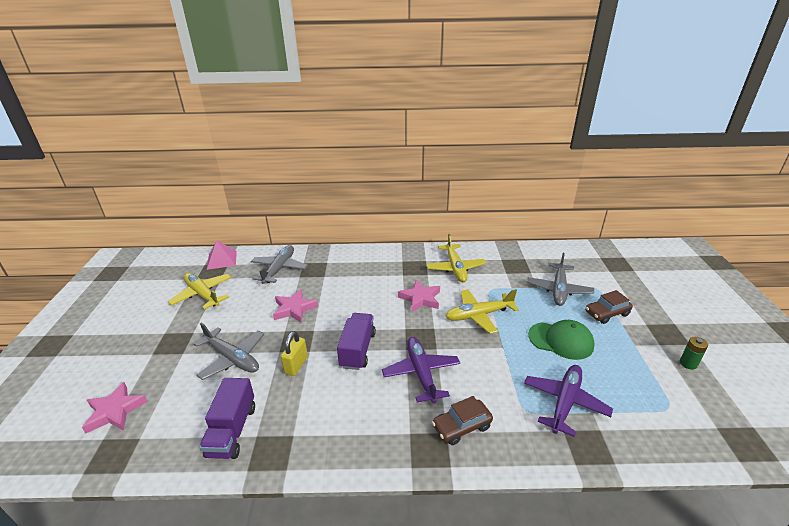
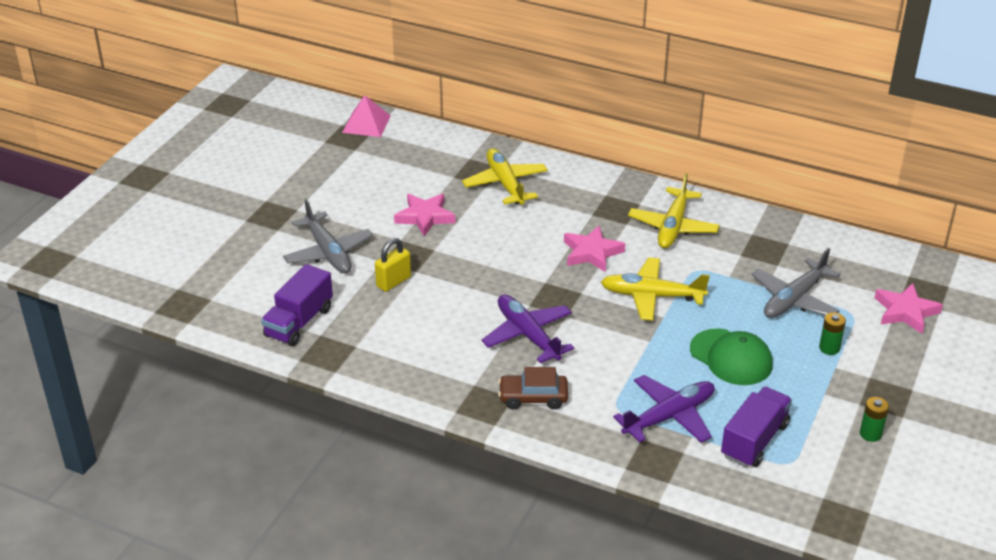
camera: 25 degrees right, 5 degrees up
(115, 411) = (194, 267): pink star -> pink star (905, 312)
(202, 295) = (324, 166): yellow plane -> yellow plane (505, 184)
(279, 269) = (433, 158): grey plane -> none
(357, 350) = (472, 287): purple truck -> purple truck (754, 440)
(421, 373) = (528, 335): purple plane -> purple plane turned 45 degrees counterclockwise
(606, 313) = (829, 348): brown car -> green battery

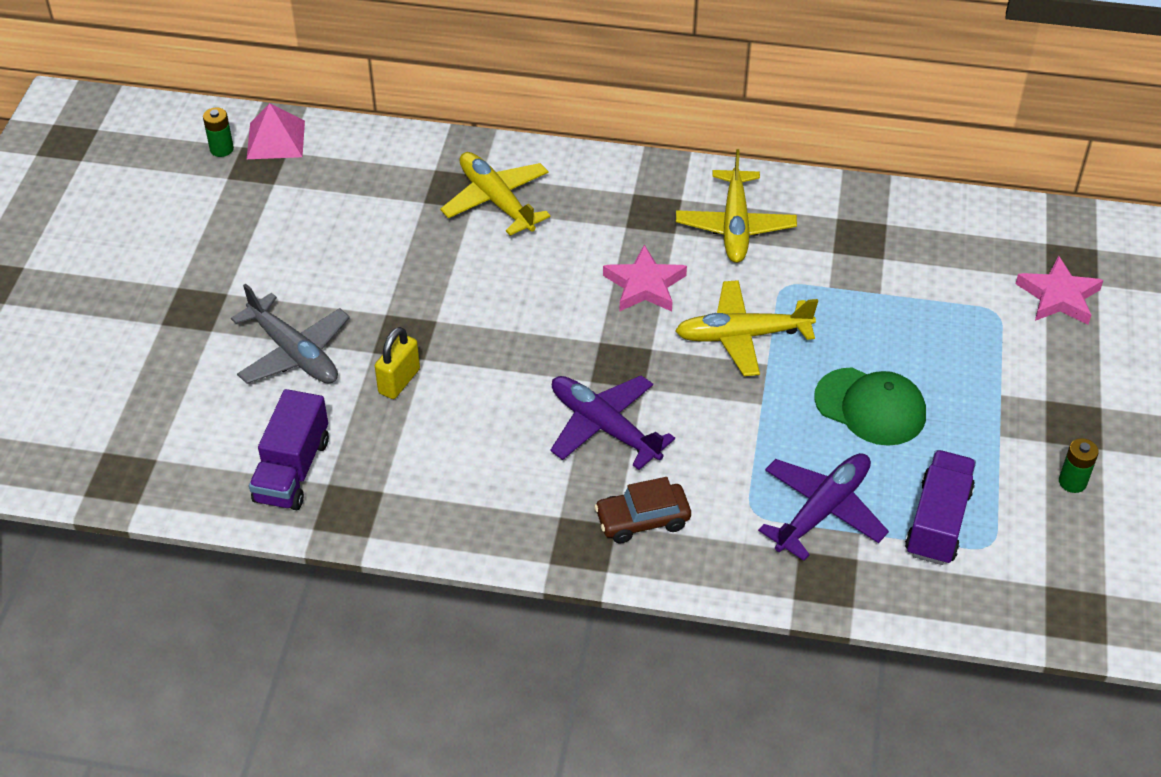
camera: 15 degrees left, 10 degrees up
(425, 217) = (407, 272): pink star -> none
(794, 299) = (920, 305): grey plane -> none
(829, 348) = (984, 368): green battery -> green battery (221, 149)

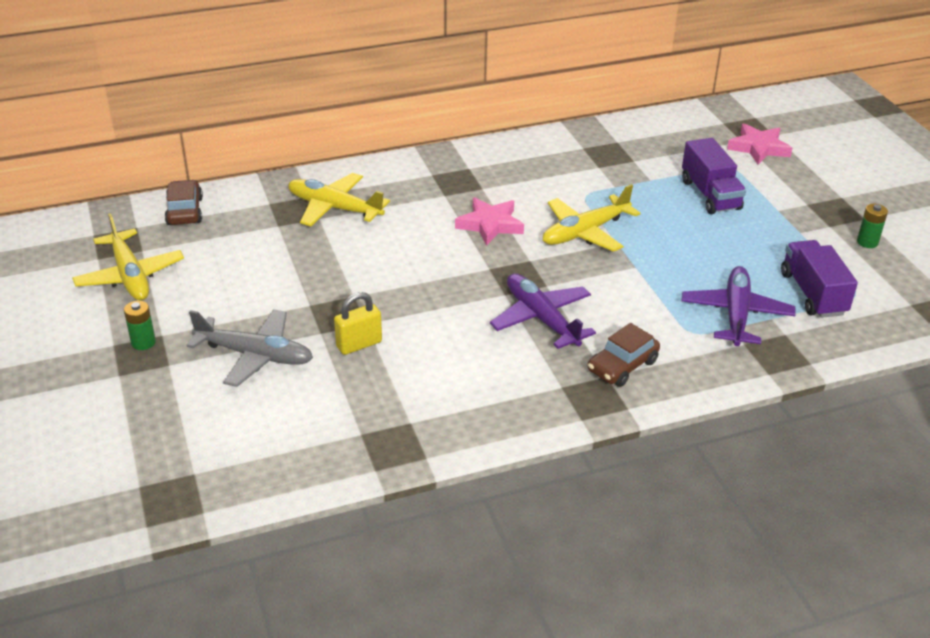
camera: 30 degrees left, 10 degrees down
(221, 149) = (77, 241): green battery -> green battery (143, 342)
(275, 139) = (120, 222): pink pyramid -> none
(292, 470) = (322, 436): purple truck -> purple truck (710, 195)
(345, 149) = (185, 211): none -> brown car
(399, 381) = (359, 344): yellow padlock -> yellow padlock turned 60 degrees clockwise
(604, 427) = (541, 319): purple plane -> purple plane turned 45 degrees clockwise
(735, 226) = (520, 172): yellow plane -> yellow plane (130, 275)
(870, 407) = (707, 244): green cap -> none

